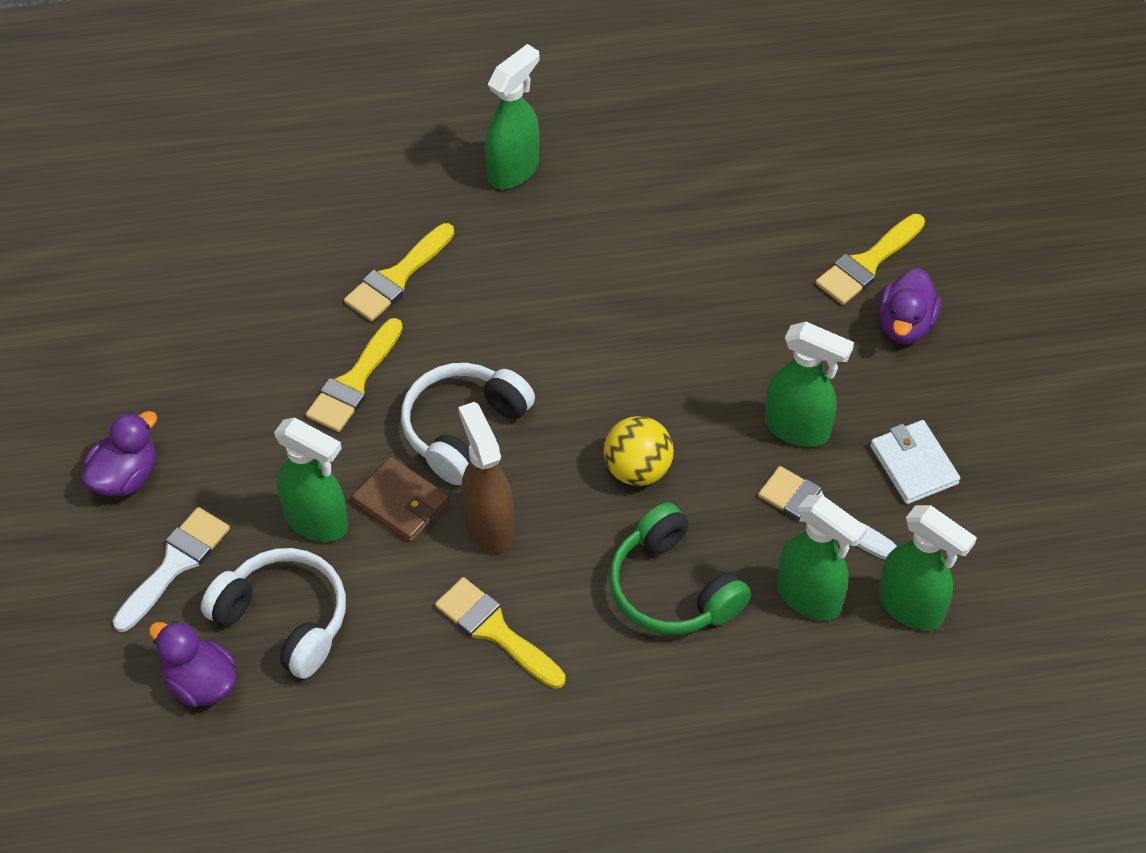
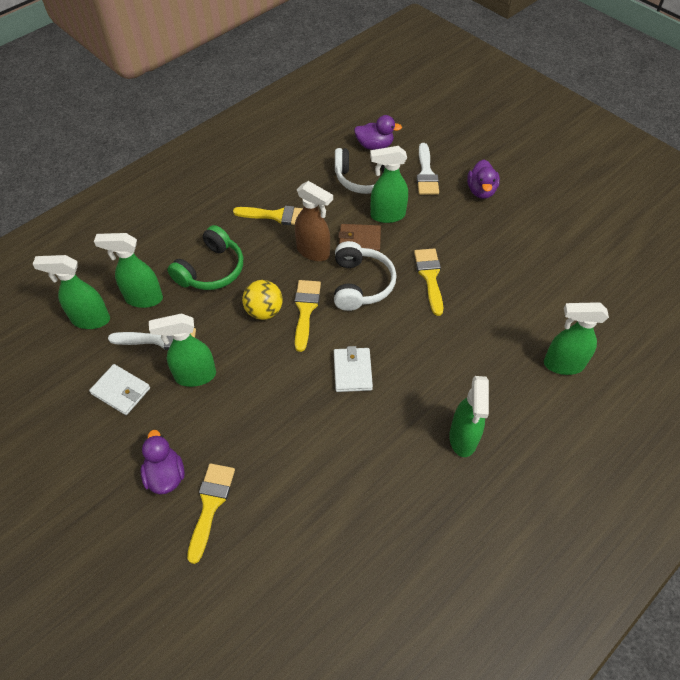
camera: 145 degrees right, 0 degrees up
(307, 177) = (562, 364): none -> green spray bottle
(397, 277) = (461, 337): yellow brush -> yellow brush (305, 310)
(580, 316) = (352, 371): none -> white wallet
(673, 588) = (211, 270): green headphones -> green headphones turned 105 degrees clockwise

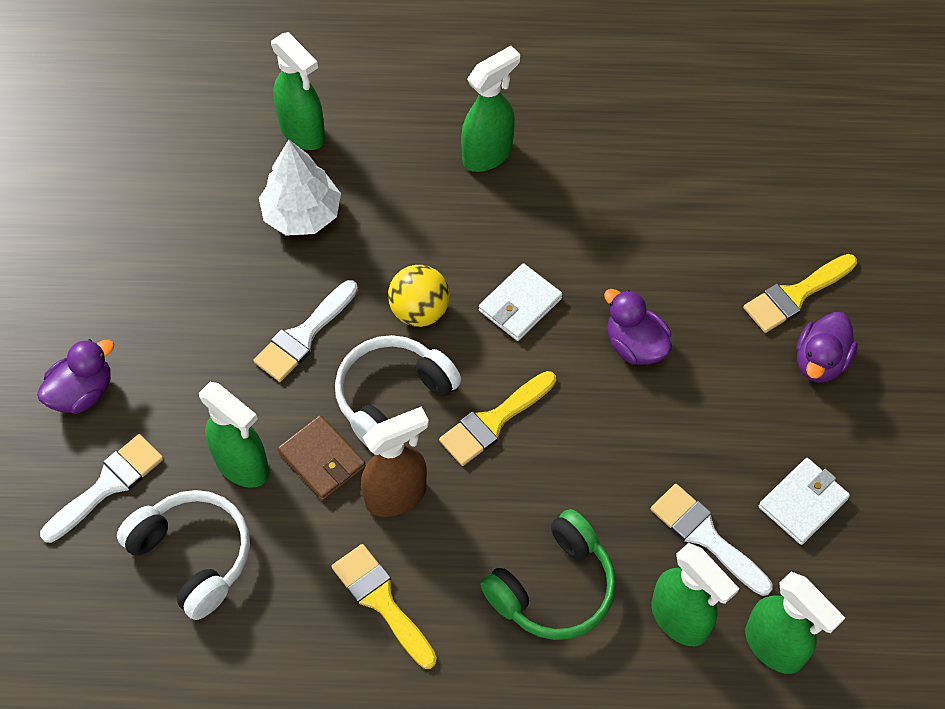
camera: 135 degrees left, 5 degrees up
(121, 391) = (803, 503): white wallet -> white wallet turned 60 degrees clockwise
(195, 376) = (700, 448): green spray bottle -> none
(211, 270) = (553, 587): green headphones -> green headphones turned 150 degrees clockwise
(264, 311) = (544, 463): yellow ball -> yellow ball (419, 311)
(313, 252) = (397, 495): brown spray bottle -> brown spray bottle turned 75 degrees clockwise
(374, 145) = (106, 604): purple duck -> purple duck (635, 345)
(430, 277) = (303, 335): yellow brush -> white brush
(504, 325) = (302, 214): none -> white tree

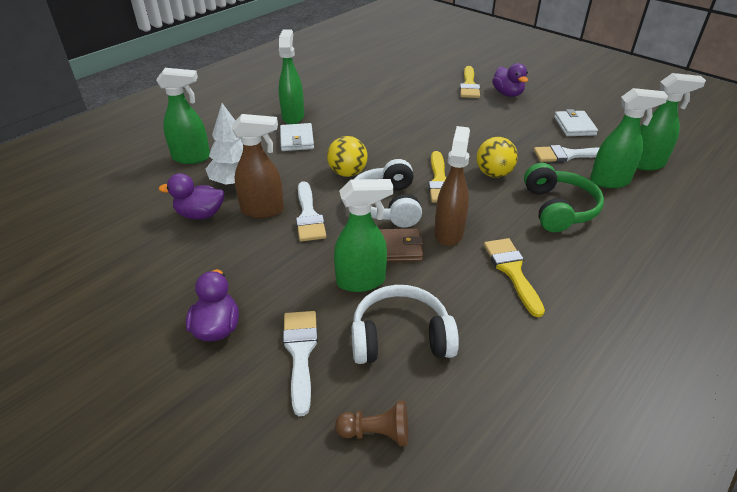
camera: 50 degrees left, 20 degrees down
(70, 611) = (376, 433): none -> brown pawn
(274, 285) = (263, 210): none -> brown spray bottle
(381, 601) = (512, 271): yellow brush -> yellow brush turned 75 degrees clockwise
(520, 304) = (384, 145): white wallet -> white wallet (297, 140)
(568, 471) = (493, 174): none -> yellow ball
(635, 345) = (446, 127): purple duck -> purple duck (200, 214)

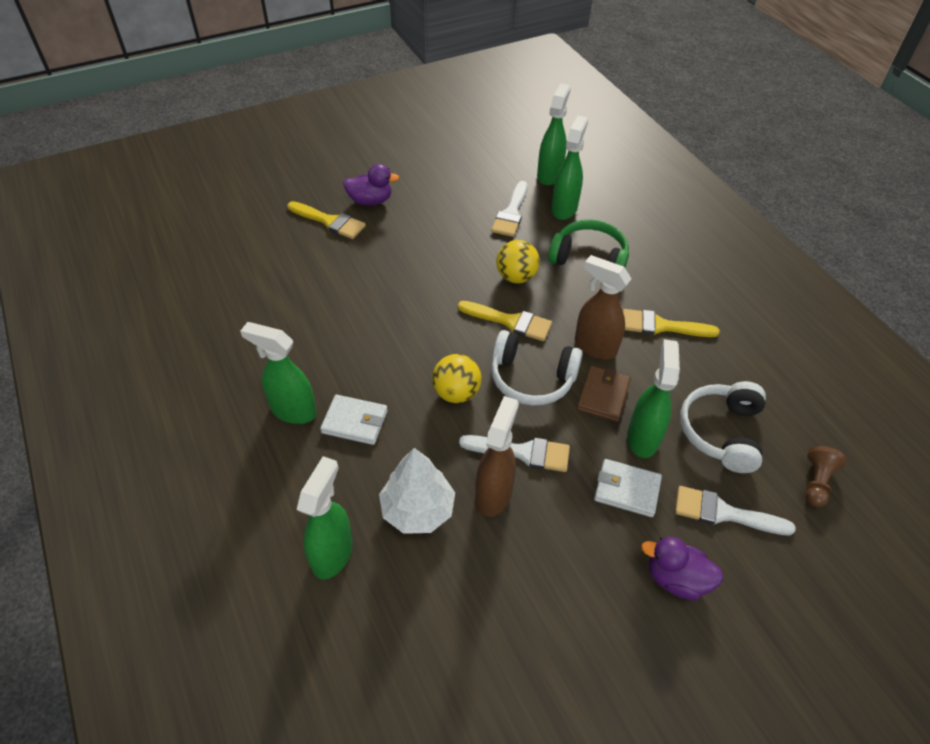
camera: 70 degrees left, 10 degrees up
(200, 214) = (474, 564): purple duck -> none
(574, 126) = (464, 185): white wallet -> white wallet (627, 490)

